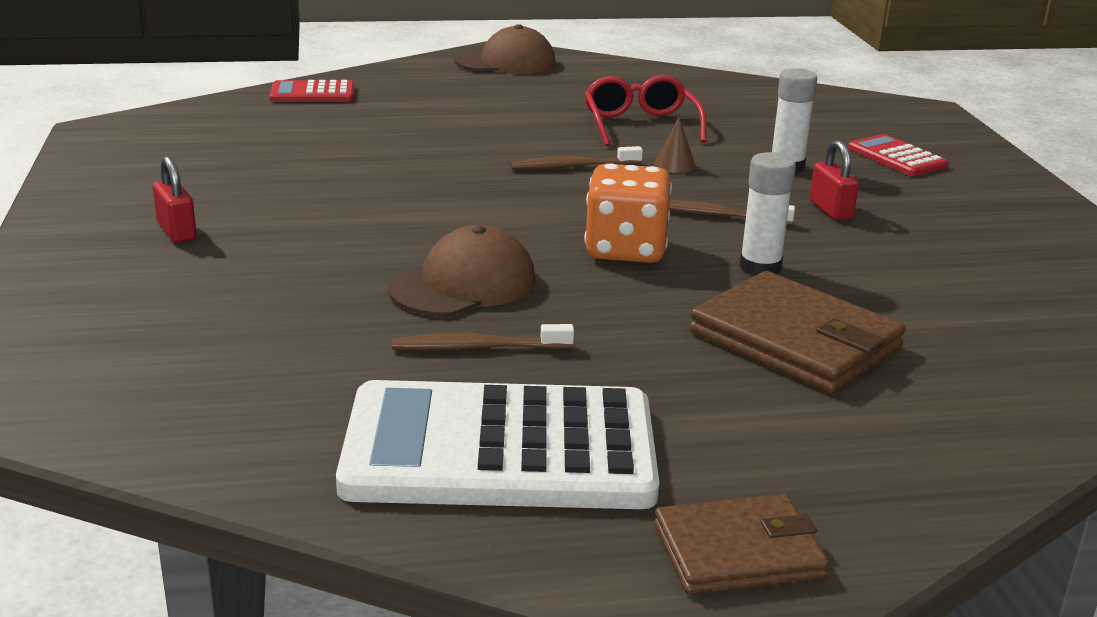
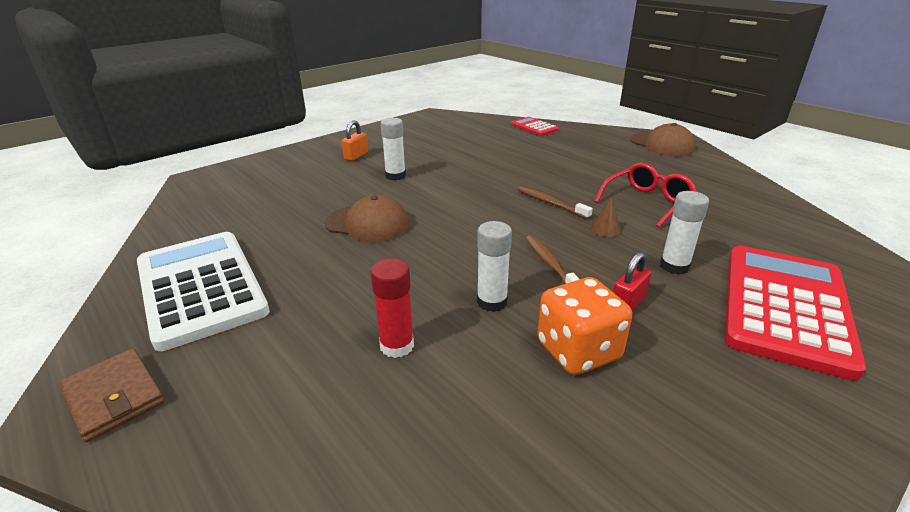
camera: 60 degrees right, 5 degrees up
(177, 231) = (356, 156): red padlock -> orange padlock
(322, 225) = (395, 176): none -> white glue stick
(477, 348) = (302, 249): brown toothbrush -> none
(625, 250) = (460, 251): orange dice -> orange dice (578, 351)
(795, 340) = (397, 346): brown wallet -> red glue stick
(897, 157) = (785, 307): red calculator -> red calculator, size x2.13

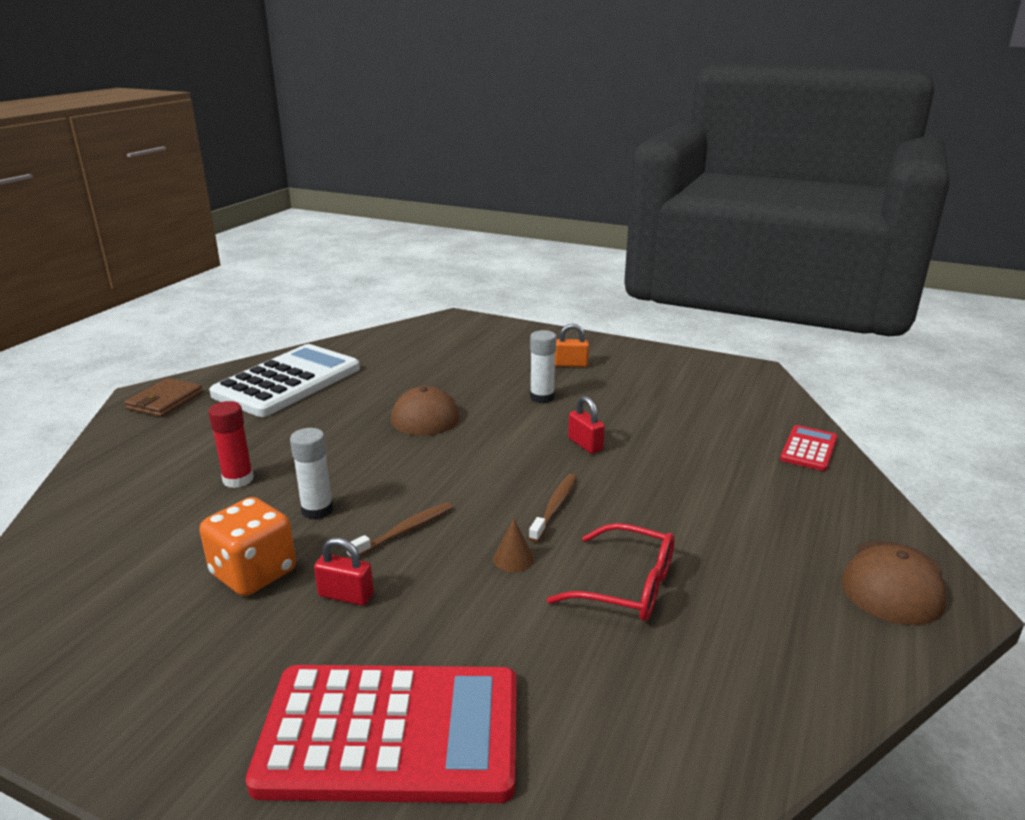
camera: 65 degrees right, 5 degrees down
(478, 177) = (585, 444): none -> red padlock
(674, 266) = (449, 625): white glue stick -> none

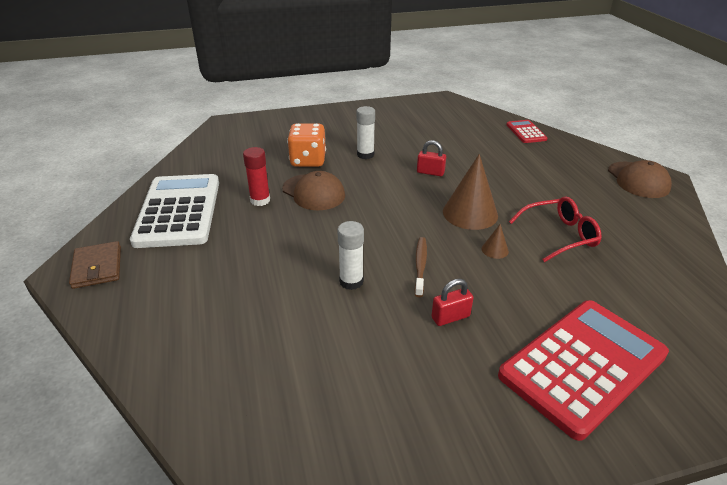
camera: 40 degrees left, 10 degrees up
(238, 479) = (265, 291): red glue stick -> red glue stick (260, 200)
(254, 573) = (380, 338): orange dice -> orange dice (308, 160)
(555, 507) = (470, 213): brown toothbrush -> brown cone
(571, 364) = (349, 128): orange padlock -> none

